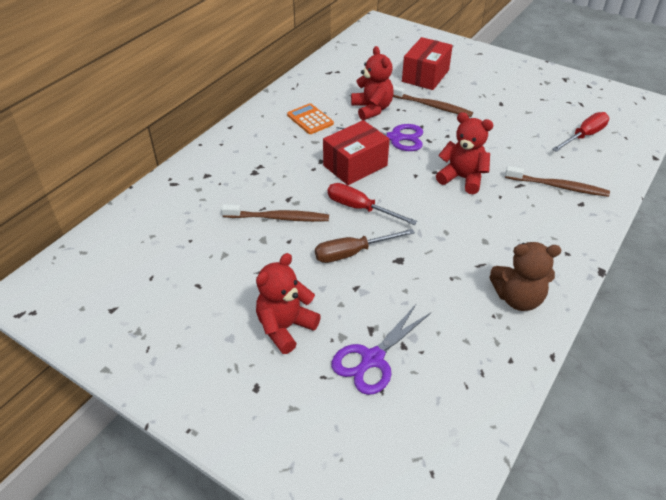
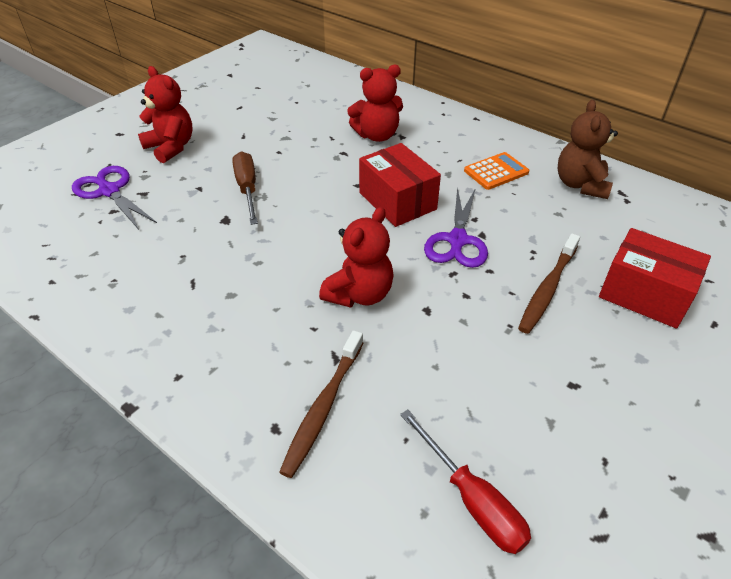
camera: 95 degrees right, 0 degrees up
(279, 218) = (314, 146): brown toothbrush -> none
(360, 208) = (317, 199): red screwdriver -> none
(372, 109) = (528, 225): red teddy bear -> red teddy bear (377, 135)
(518, 298) = (126, 305): brown teddy bear -> brown teddy bear (580, 185)

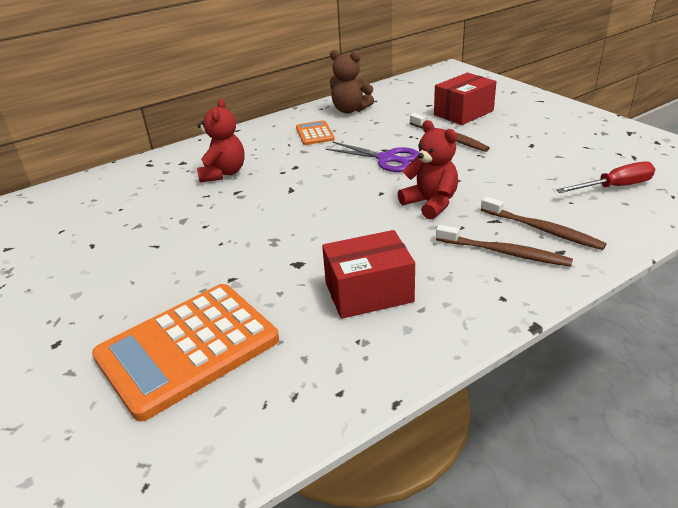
camera: 70 degrees left, 10 degrees down
(109, 191) = (187, 349): purple scissors -> orange calculator
(171, 147) = (132, 298): red teddy bear -> none
(247, 189) = (255, 248): brown screwdriver -> none
(264, 372) = (505, 252): none -> brown toothbrush
(397, 201) = (325, 175): red box -> red box (369, 292)

